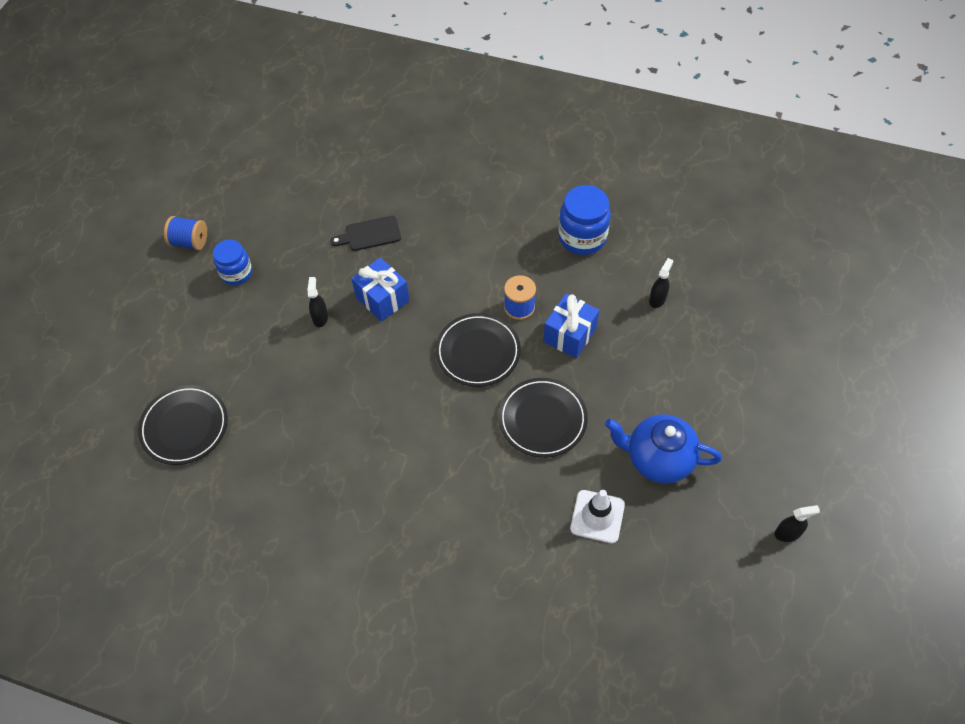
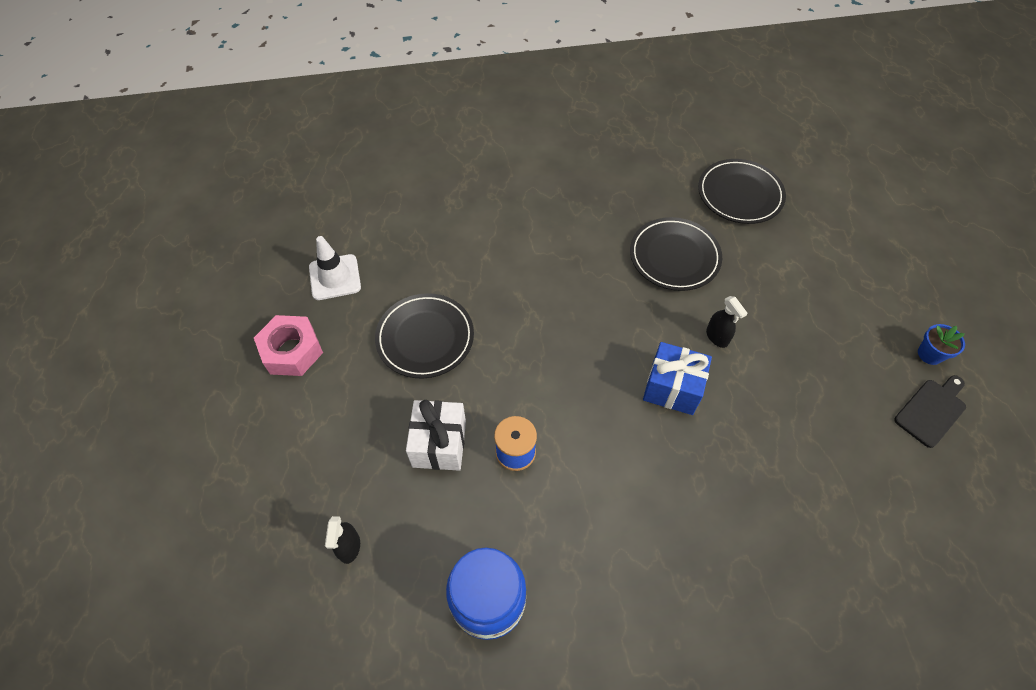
camera: 150 degrees right, 0 degrees up
(190, 242) = (929, 354): blue spool -> blue flower pot
(236, 273) = (845, 343): blue jar -> none
(370, 234) = (753, 464): black cutting board -> black cutting board (931, 410)
(478, 352) = (530, 376): black plate -> black plate (674, 257)
(570, 335) = (439, 444): blue gift -> white gift
(658, 459) = (292, 351): blue teapot -> pink nut
(787, 533) = (144, 337): black spray bottle -> none

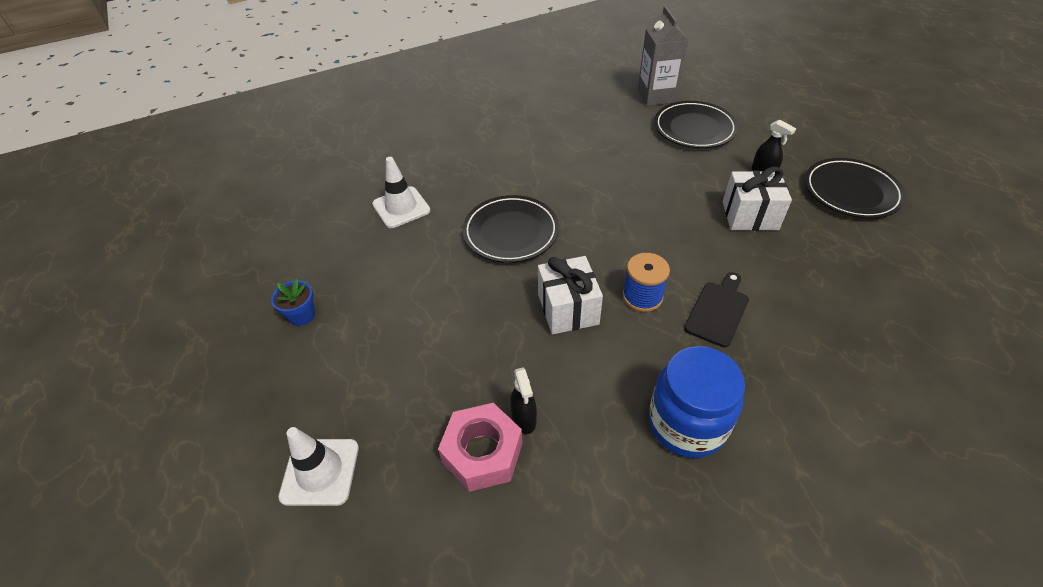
camera: 15 degrees left, 10 degrees down
(165, 541) = (320, 472): none -> white traffic cone
(292, 351) = (385, 273): pink nut -> pink nut (482, 453)
(656, 200) = (656, 96): none -> grey carton
(672, 388) = (750, 216): blue gift -> white gift
(739, 194) = (720, 79): black plate -> black plate (851, 192)
(929, 354) = (932, 145): blue flower pot -> blue flower pot (302, 315)
(931, 410) = (961, 180): black cutting board -> black cutting board (717, 311)

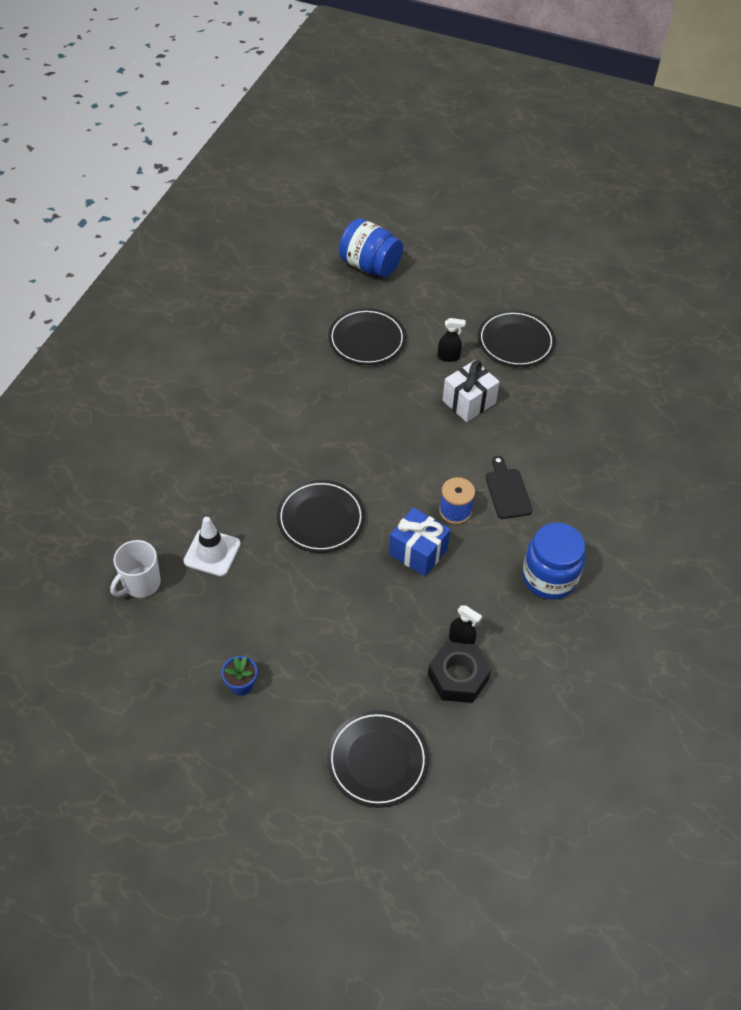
camera: 45 degrees left, 5 degrees up
(320, 472) = (377, 760): white traffic cone -> black plate
(330, 199) = (141, 583): none -> white mug
(482, 453) = (458, 677): pink nut -> black nut
(568, 309) = (418, 552): white gift -> blue gift
(656, 96) = (308, 320): grey carton -> none
(750, 83) = (370, 266): none -> blue jar

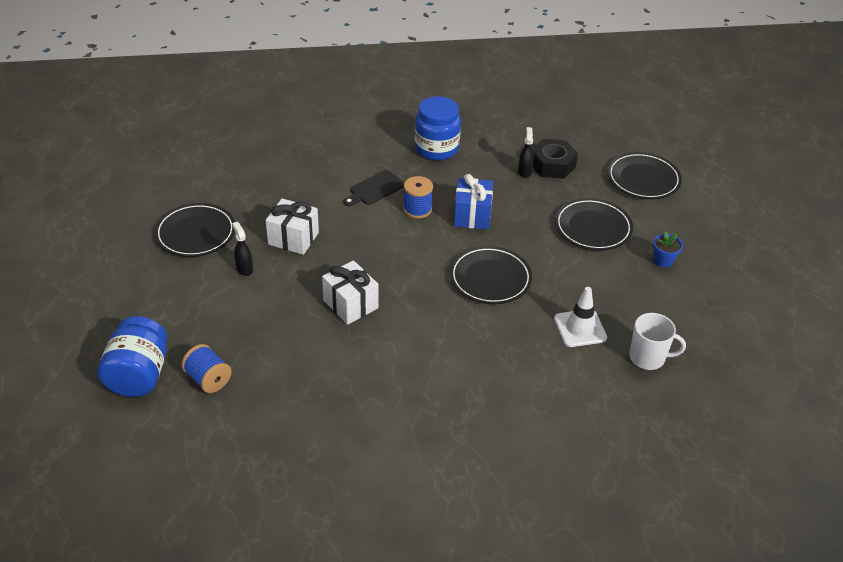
camera: 120 degrees left, 10 degrees down
(338, 298) = (208, 379): none -> blue spool
(358, 406) = (350, 304): none -> white gift
(367, 340) = (258, 332): black plate -> black plate (593, 228)

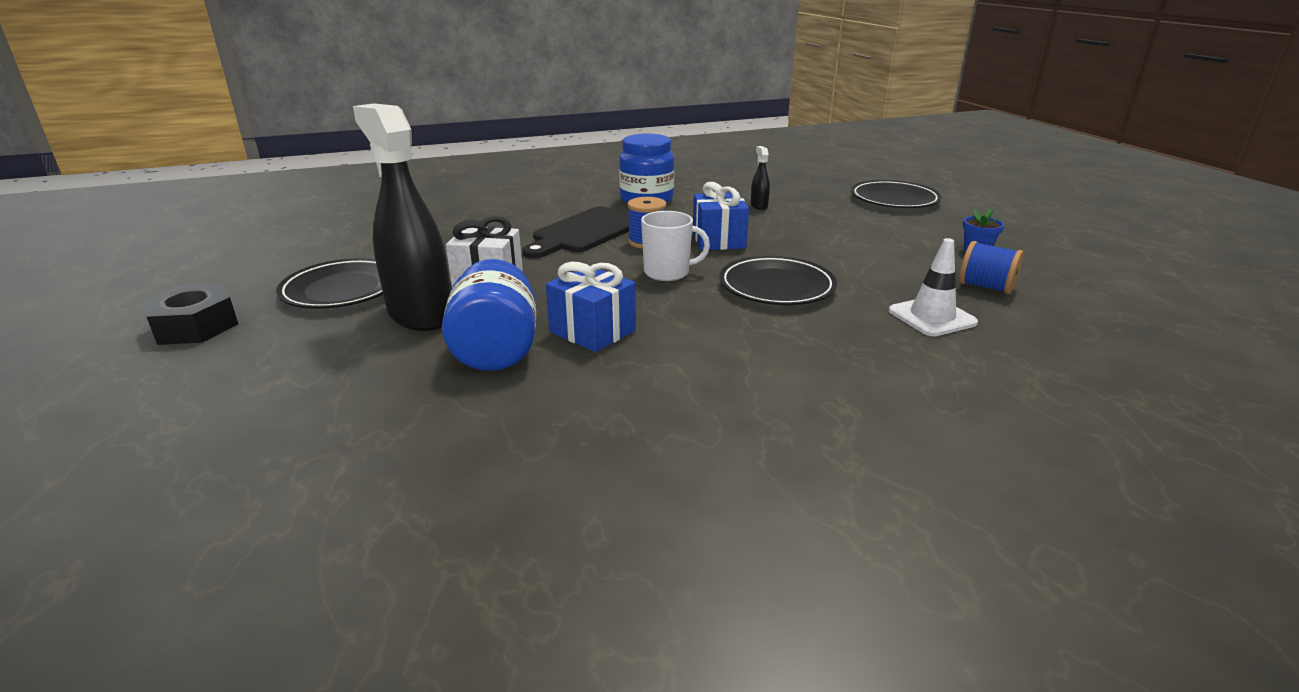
camera: 10 degrees left, 15 degrees down
(138, 375) = (229, 461): blue jar -> blue jar (496, 350)
(208, 379) = (367, 449): blue spool -> blue spool (985, 287)
(244, 269) = (420, 314): black spray bottle -> black spray bottle, size x2.47
(350, 304) = (592, 331): white gift -> blue gift
(375, 189) = (585, 232): black cutting board -> black cutting board, size x1.63
(552, 165) = (786, 199): black nut -> black nut (195, 326)
(593, 228) = (870, 235): black plate -> none
(648, 358) = (1049, 333): white mug -> white mug (668, 273)

